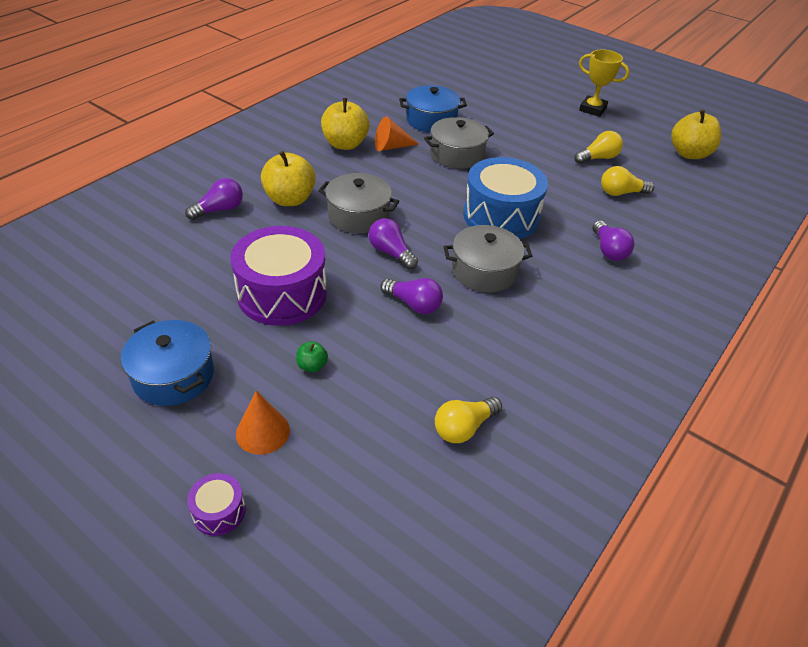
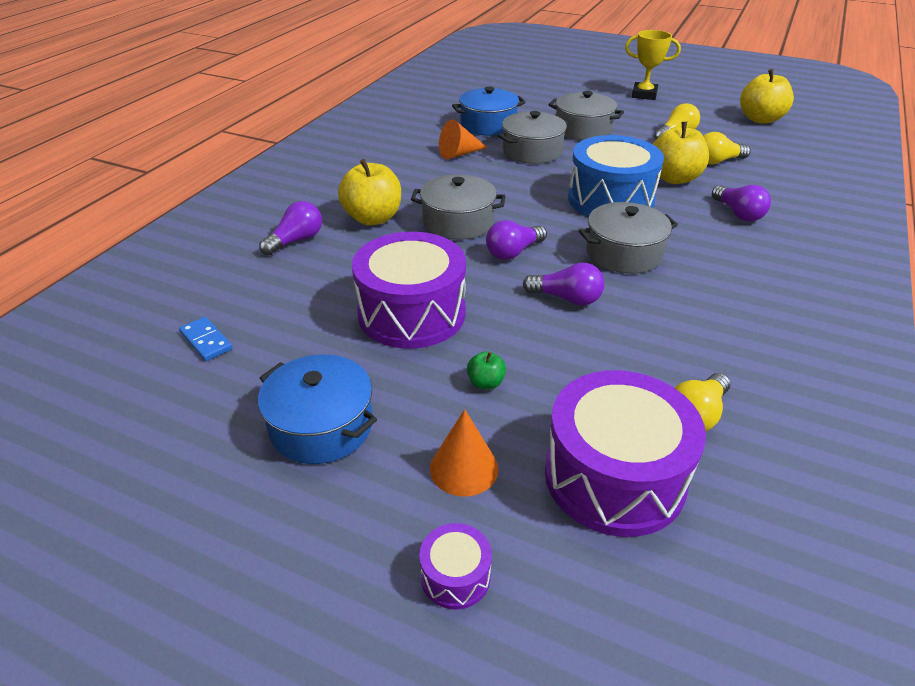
camera: 10 degrees left, 5 degrees down
(117, 287) = (206, 341): none -> blue domino
(345, 144) = (407, 158): yellow apple -> yellow apple (674, 178)
(372, 463) = (614, 476): none -> purple drum
(391, 253) = (513, 252): purple light bulb -> purple light bulb turned 75 degrees counterclockwise
(514, 139) = (583, 129): none -> grey pot

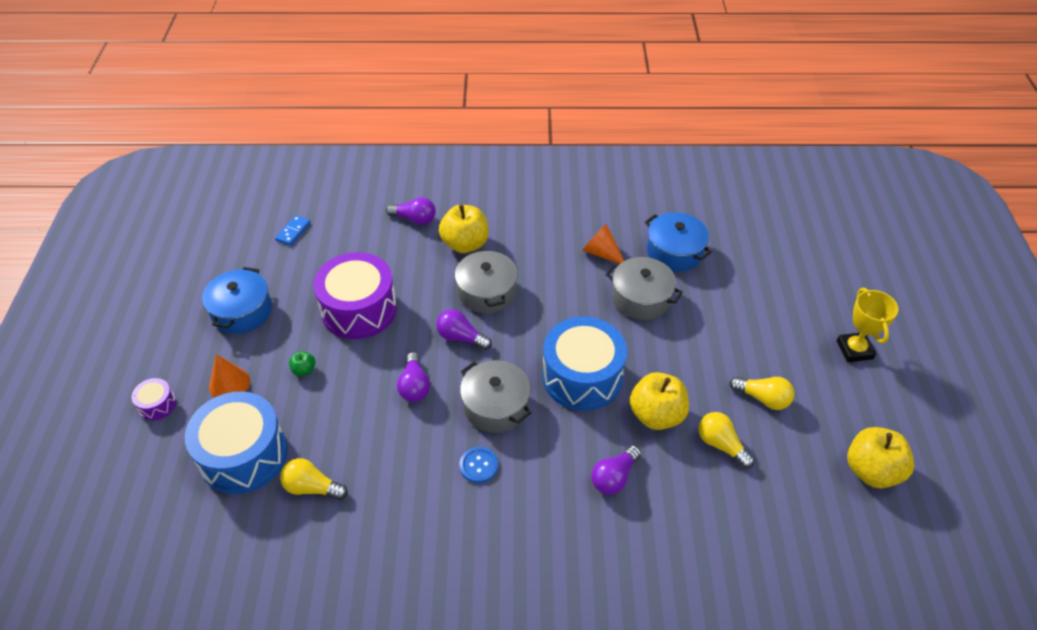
camera: 65 degrees right, 10 degrees up
(583, 129) = (717, 321): grey pot -> none
(614, 476) = (244, 455): purple drum -> blue drum
(701, 281) = (478, 465): none -> blue button

